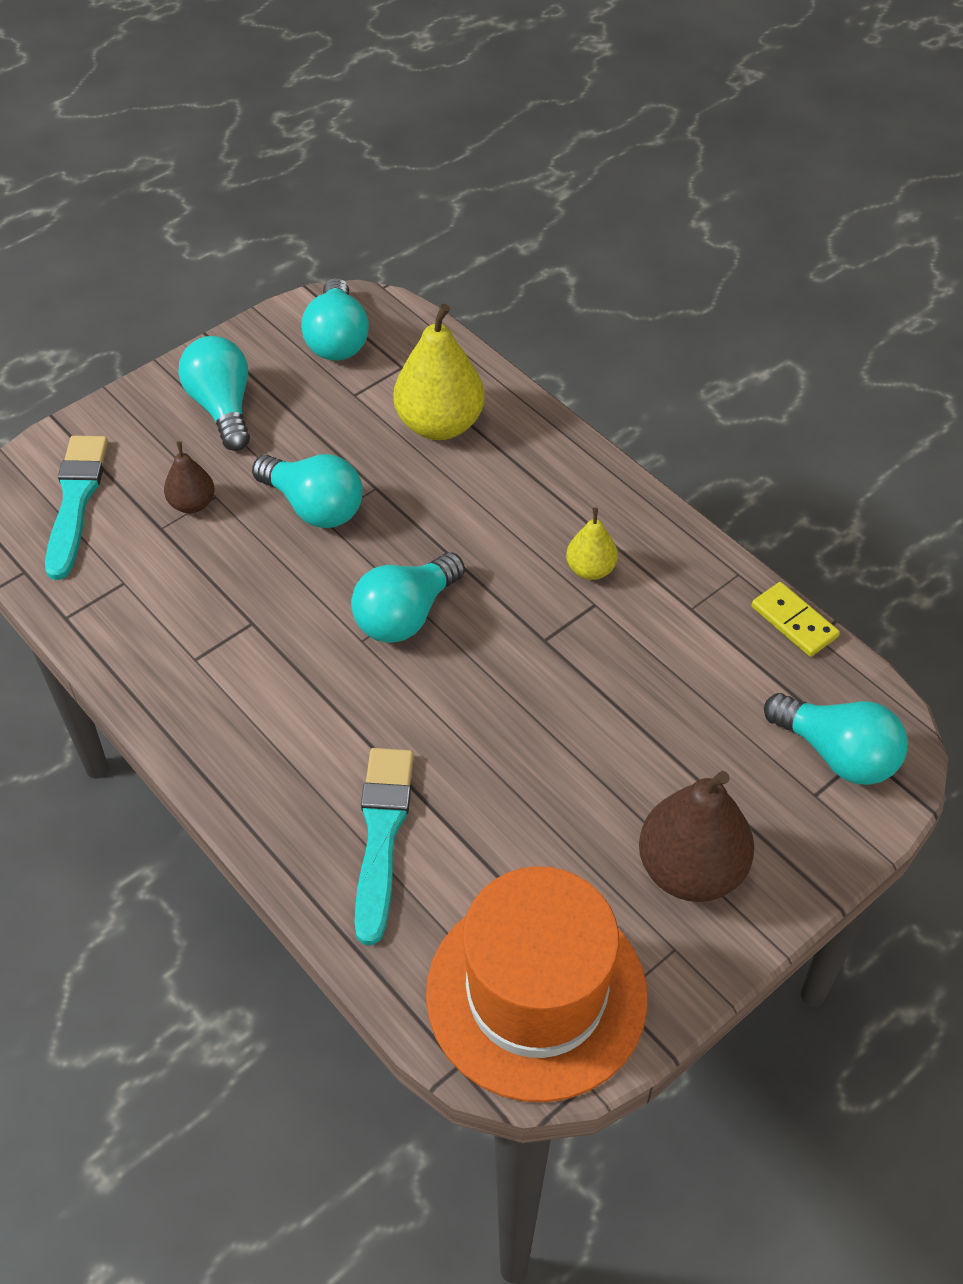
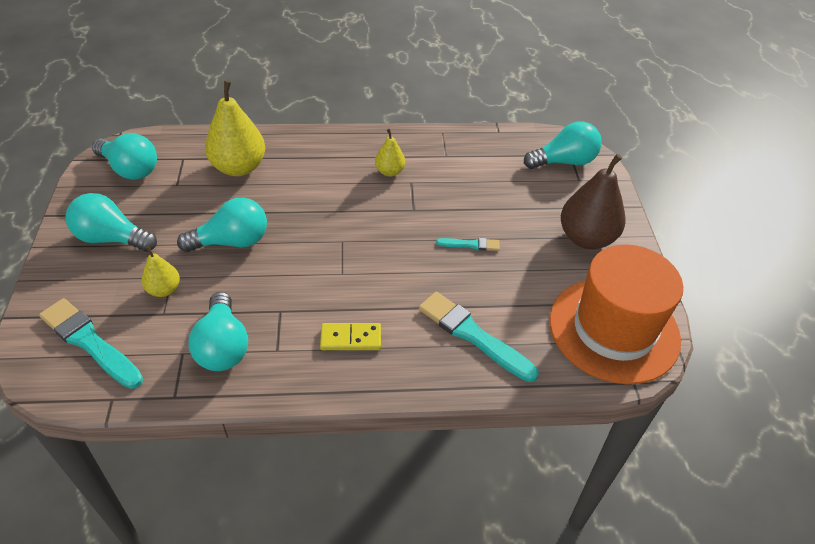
camera: 55 degrees left, 5 degrees down
(192, 504) = (164, 290): brown pear -> yellow pear
(406, 615) = (345, 248): turquoise light bulb -> turquoise light bulb (223, 346)
(540, 740) = (470, 244): none -> turquoise brush
(794, 622) = (485, 133): yellow domino -> yellow domino (351, 339)

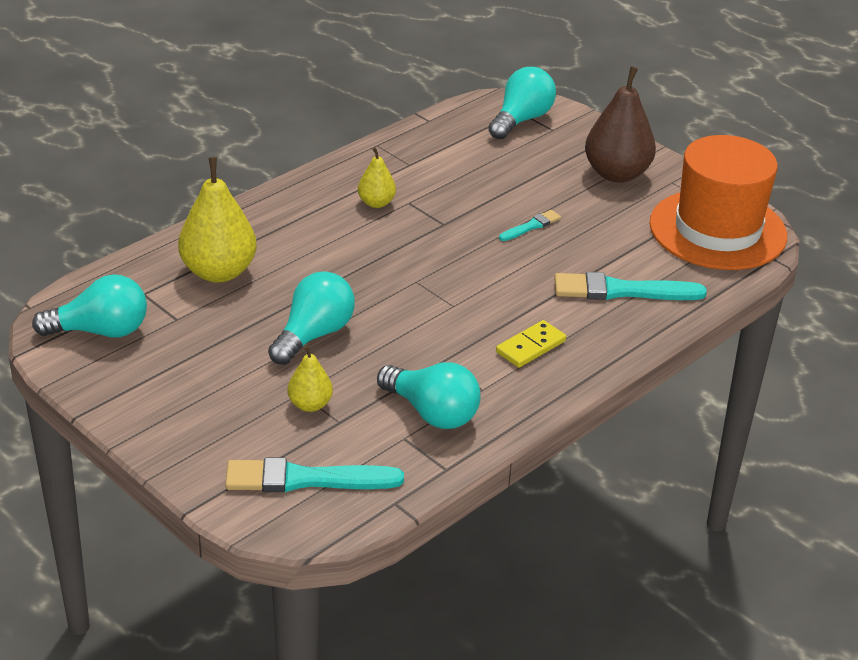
camera: 40 degrees left, 10 degrees down
(111, 238) = (186, 396): turquoise light bulb -> none

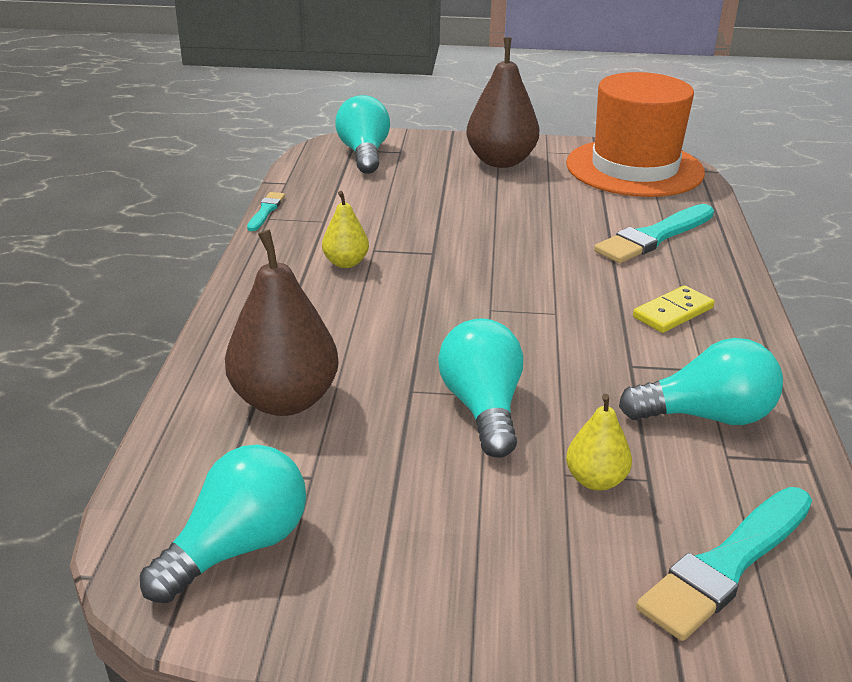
camera: 40 degrees left, 5 degrees down
(219, 272) = (285, 400): yellow pear -> brown pear
(531, 226) = (506, 223): turquoise brush -> turquoise brush (266, 211)
(531, 347) = (673, 313): yellow domino -> yellow domino turned 45 degrees clockwise

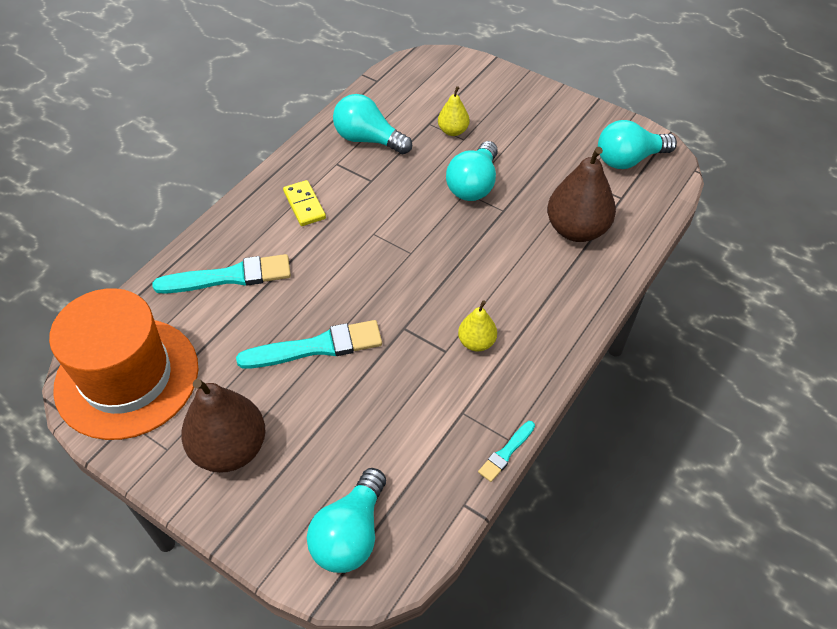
camera: 150 degrees left, 20 degrees up
(673, 313) = (304, 205): yellow domino -> yellow domino turned 75 degrees clockwise
(727, 565) = (435, 84): turquoise brush -> turquoise brush (316, 347)

